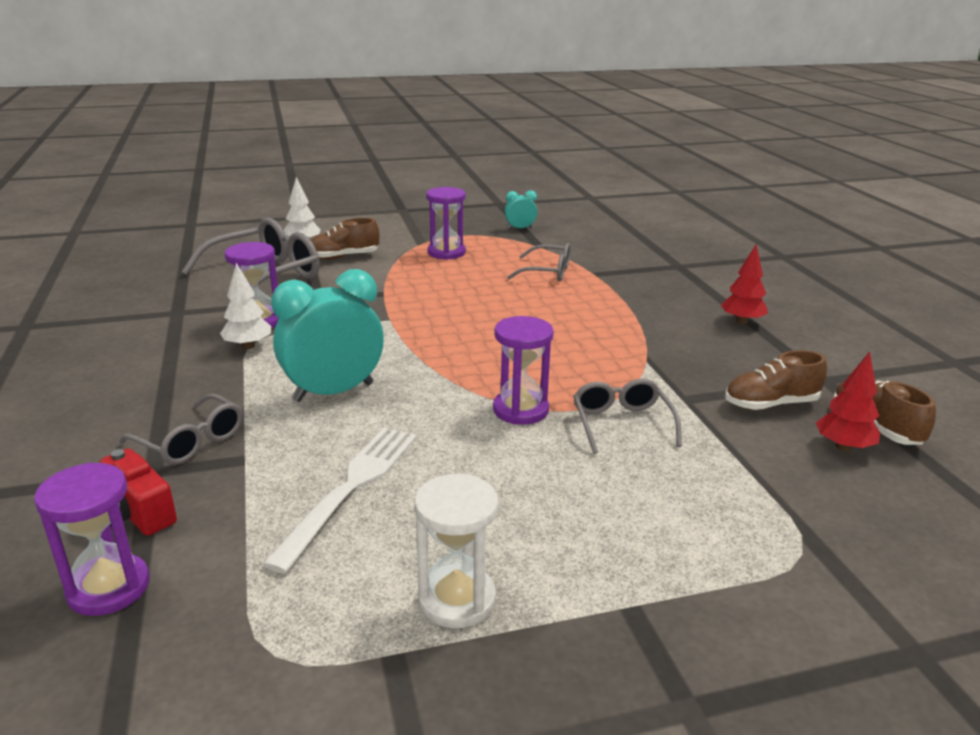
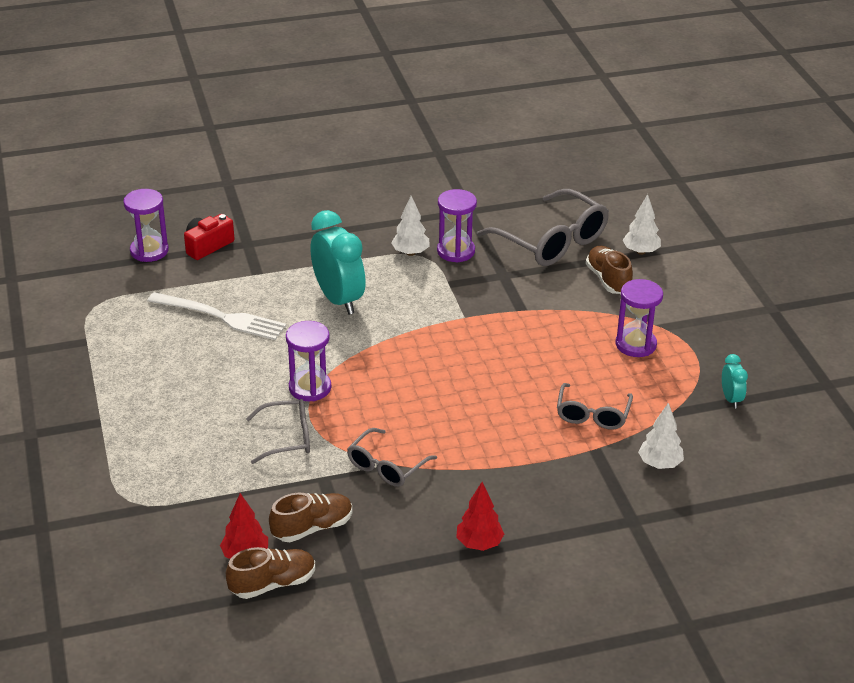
camera: 90 degrees right, 10 degrees up
(191, 441) = (278, 251): grey glasses -> grey glasses (386, 467)
(457, 599) = (118, 360): white hourglass -> none
(606, 254) = (659, 464): none -> white tree
(770, 404) = (312, 527): brown shoe -> brown shoe turned 75 degrees clockwise

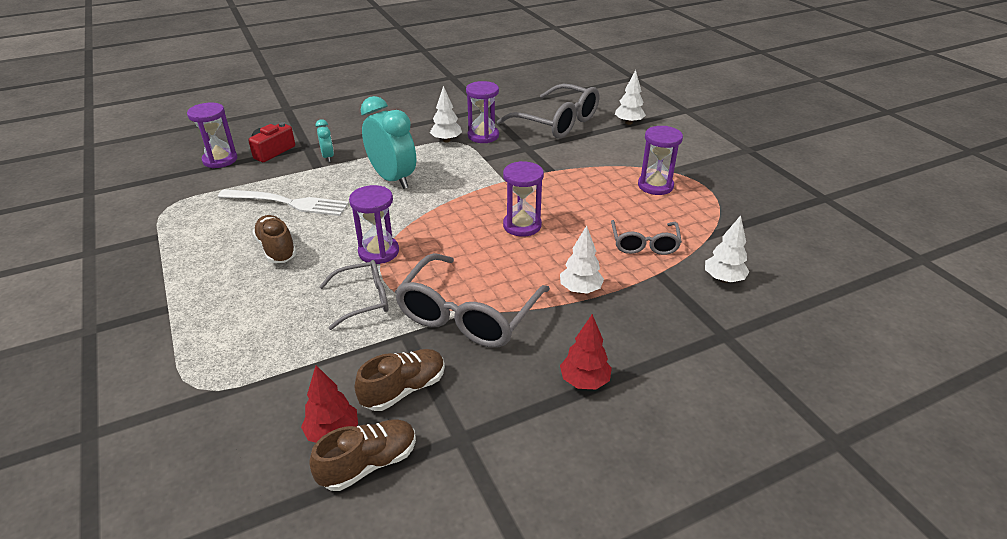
camera: 10 degrees left, 0 degrees up
(386, 467) = (467, 315): grey glasses -> grey glasses, size x1.74
(468, 376) = (522, 225): none -> purple hourglass
(506, 456) = (580, 290): none -> white tree
(608, 280) = (612, 143): brown shoe -> brown shoe (277, 249)
(731, 399) = (755, 218): turquoise clock -> turquoise clock (328, 157)

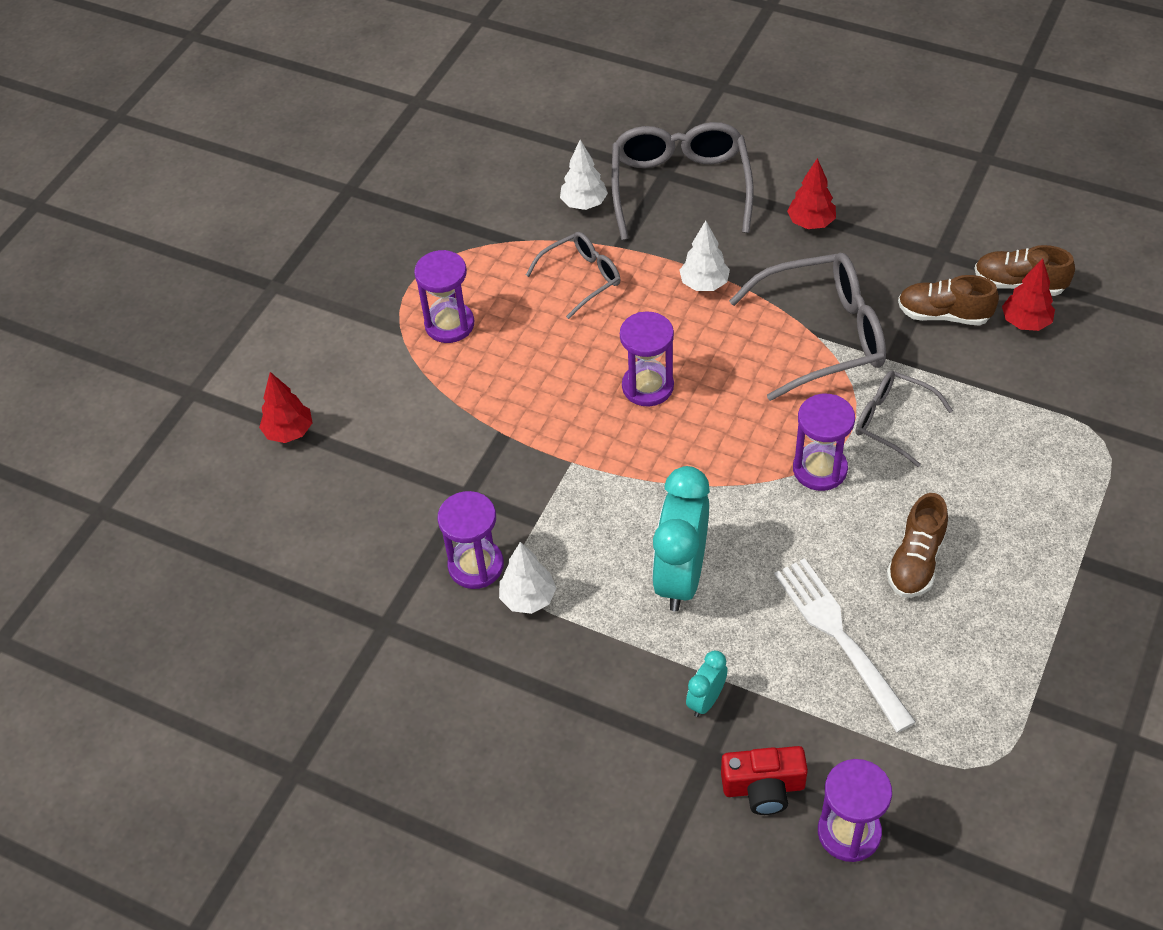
camera: 125 degrees left, 15 degrees up
(557, 123) = (357, 508): grey glasses -> grey glasses (680, 187)
(628, 123) = (289, 432): white tree -> red tree

